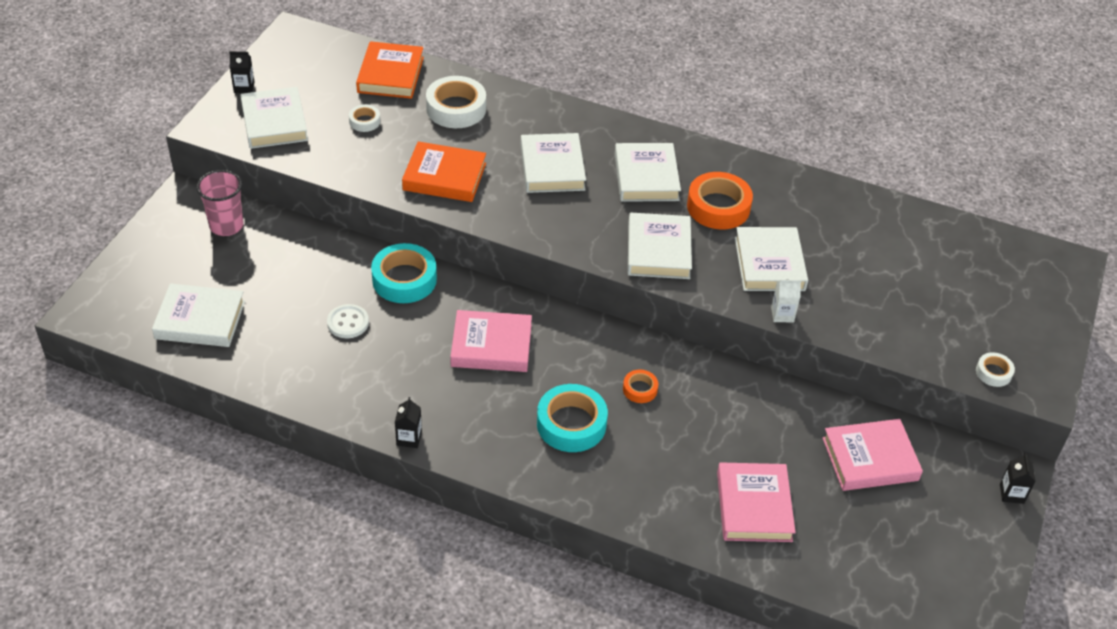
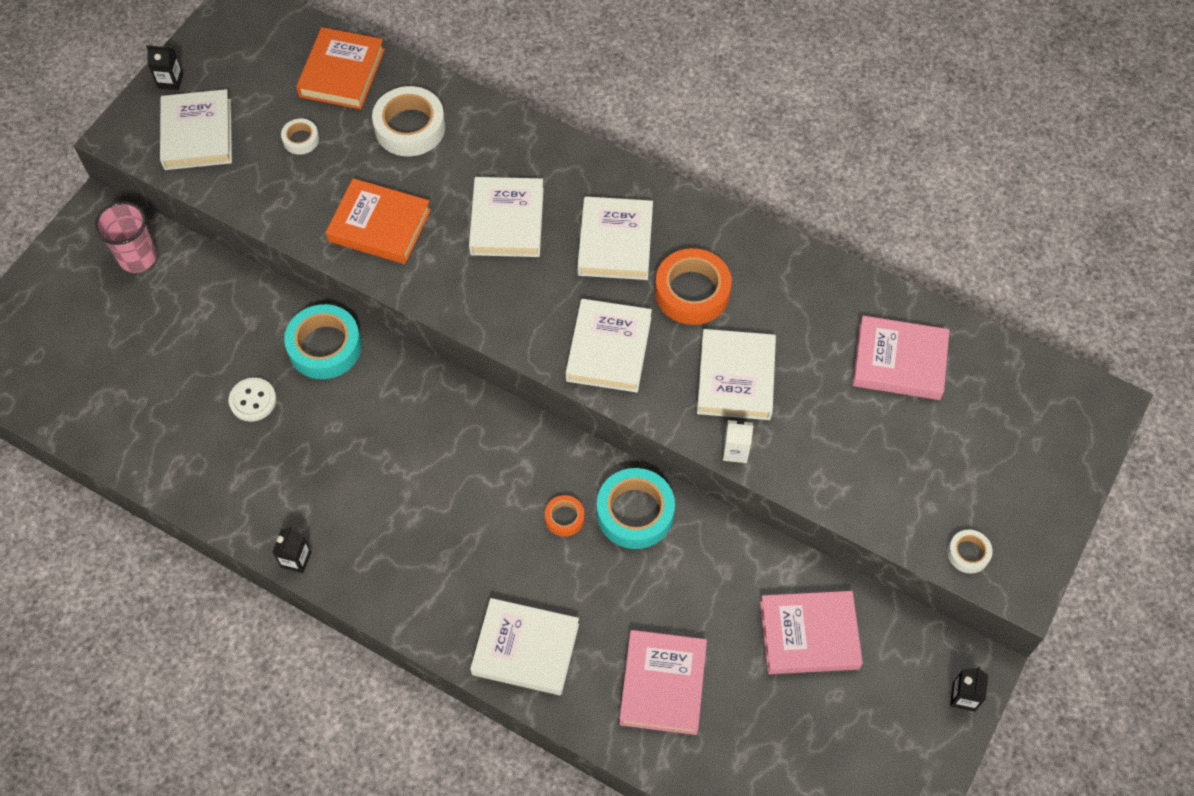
camera: 10 degrees right, 15 degrees up
(200, 320) = (92, 384): white book -> white book (525, 649)
(491, 346) = (407, 445): pink book -> pink book (899, 362)
(571, 424) = (478, 557): turquoise tape -> turquoise tape (635, 512)

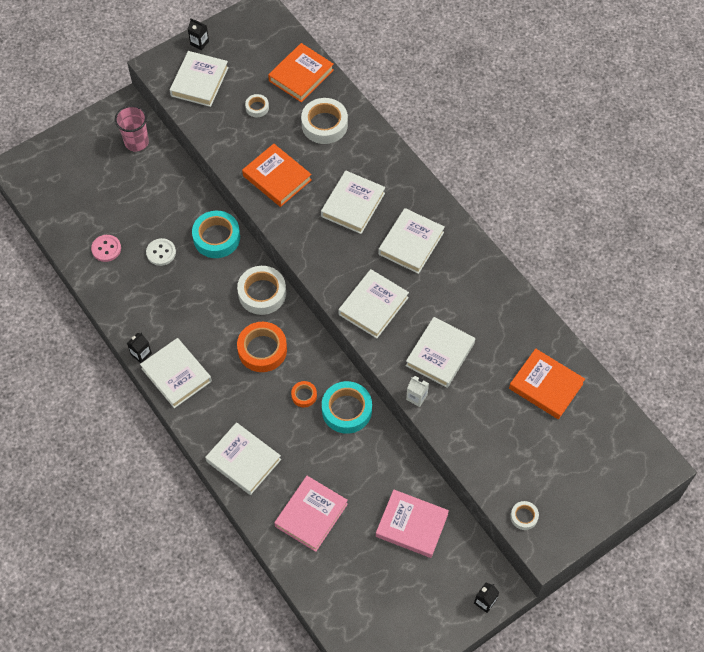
camera: 25 degrees right, 0 degrees up
(167, 428) = (106, 249): none -> pink button
(364, 567) = (176, 375): none -> white book
(431, 398) = (262, 293): none -> white tape
(692, 292) = (441, 292): orange tape -> orange tape (262, 350)
(899, 362) = (546, 386): pink book -> orange book

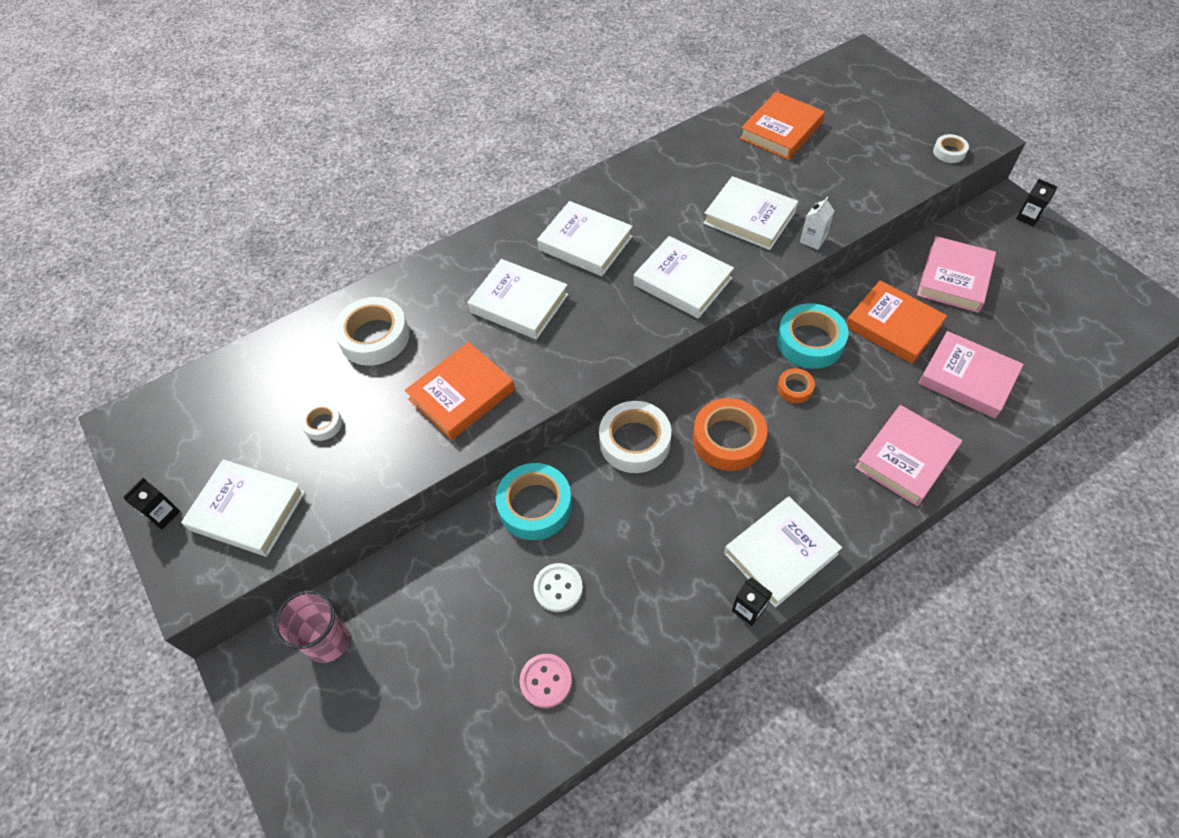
camera: 85 degrees left, 5 degrees down
(243, 460) = (906, 458): white book -> pink book
(301, 75) = (275, 367): orange book -> orange book (893, 326)

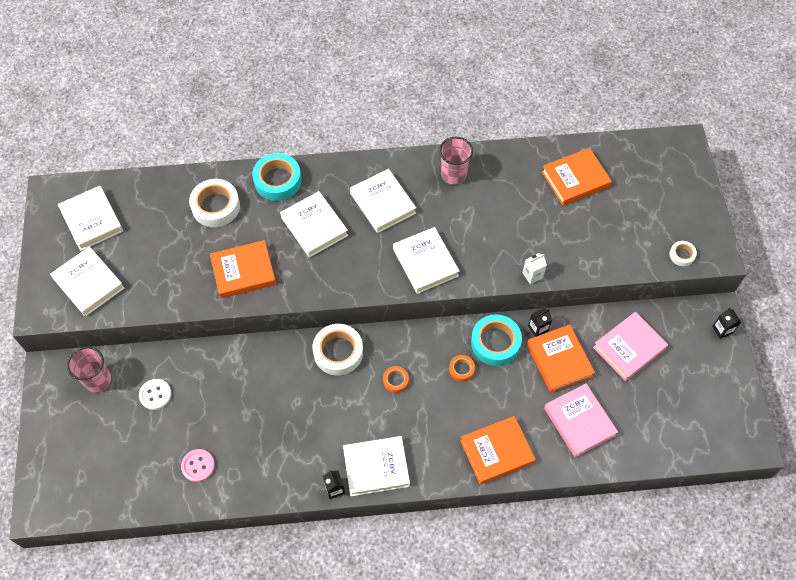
camera: 25 degrees right, 5 degrees up
(163, 514) = (45, 262): black carton -> black carton (538, 328)
(323, 424) = (156, 250): white tape -> none
(535, 506) = (254, 361): turquoise tape -> turquoise tape (277, 180)
(558, 588) = (237, 418): white button -> white button (155, 395)
(645, 181) = (453, 175): none -> pink cup
(728, 439) = (395, 381): orange tape -> orange tape, size x0.51
(749, 217) = (502, 237): white book -> white book (92, 220)
(906, 458) = (497, 451): pink book -> orange book

